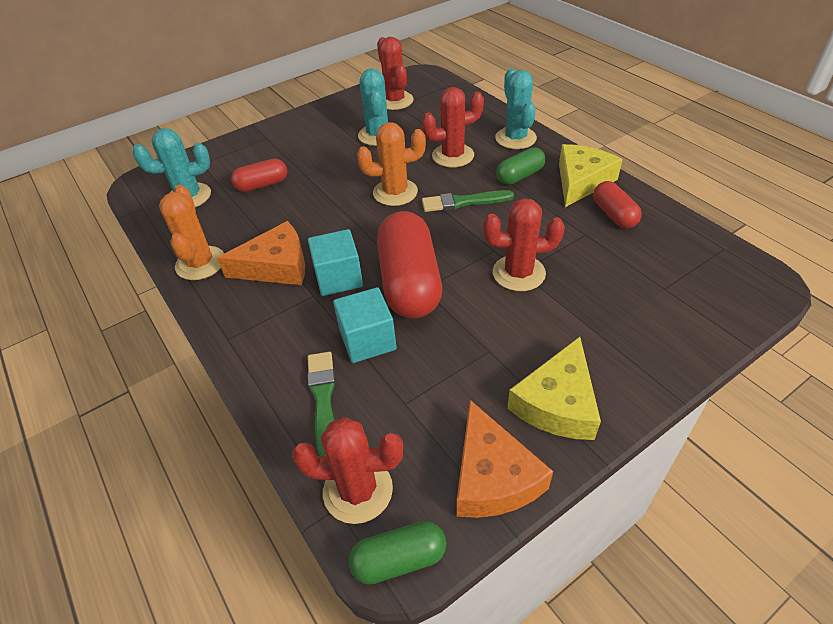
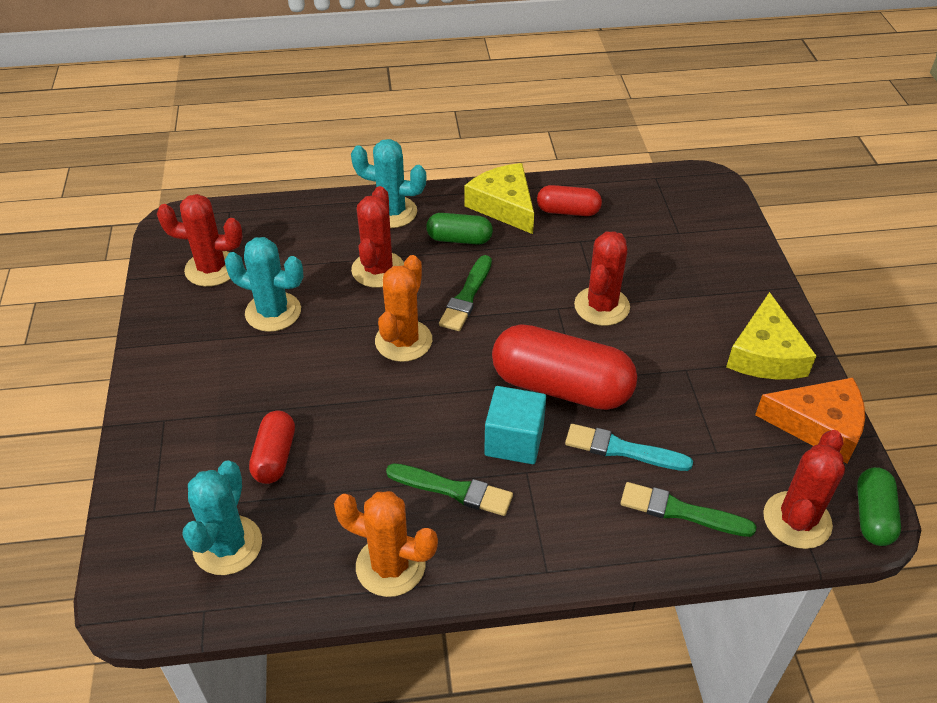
camera: 65 degrees left, 0 degrees up
(276, 266) = (453, 490): orange cheese -> green brush
(367, 340) = (622, 449): turquoise cube -> turquoise brush
(520, 176) = (459, 239): green capsule -> green capsule turned 75 degrees counterclockwise
(557, 403) = (765, 354): yellow cheese -> yellow cheese turned 45 degrees clockwise

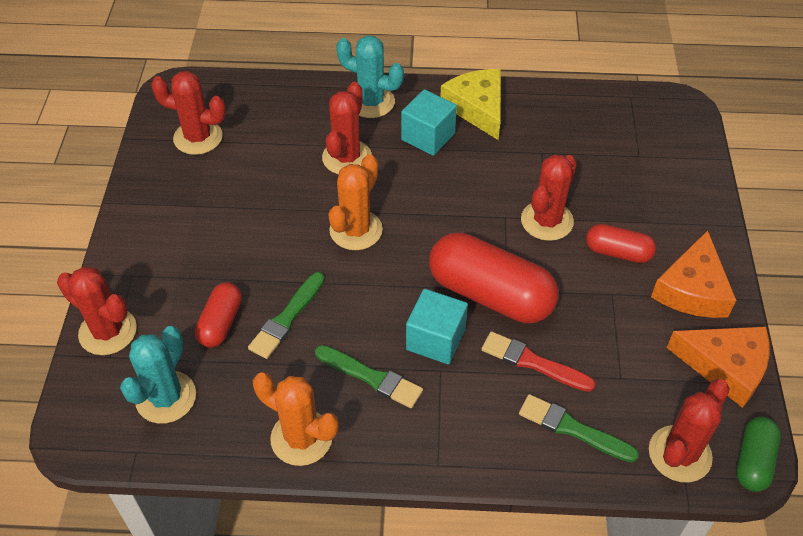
camera: 10 degrees right, 5 degrees up
(147, 484) = (108, 331): none -> red cactus
(273, 312) = (244, 187): turquoise cactus -> none
(459, 239) = (428, 137): green capsule -> turquoise cube
(467, 296) = (423, 194): green brush -> green brush (287, 318)
(568, 211) = (537, 121): red capsule -> red capsule (618, 252)
(622, 449) = (533, 362): turquoise brush -> red brush
(765, 354) = (692, 289): yellow cheese -> orange cheese

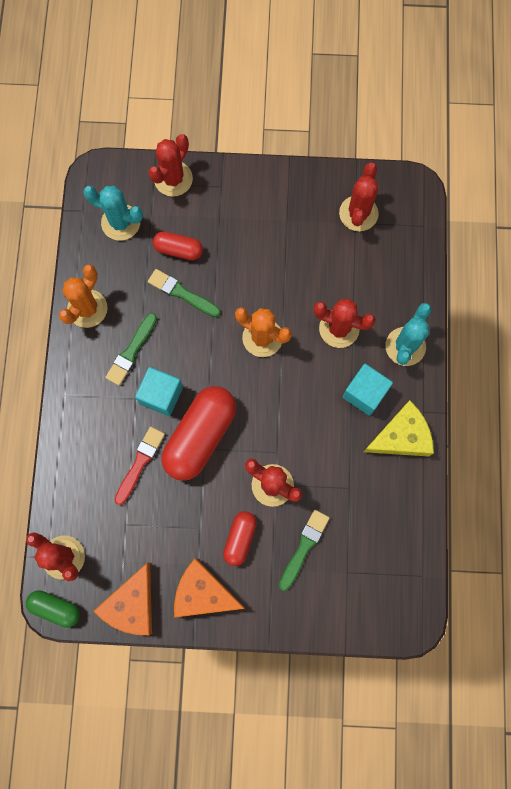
camera: 90 degrees right, 25 degrees up
(573, 429) = (86, 486): green brush -> green brush (304, 547)

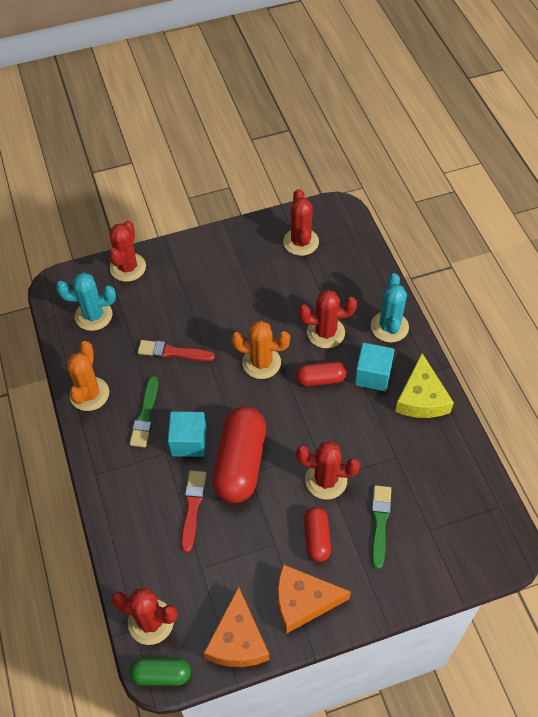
camera: 20 degrees left, 20 degrees down
(178, 250) = (155, 319): red capsule -> red capsule (321, 379)
(182, 293) = (173, 352): green brush -> red brush
(401, 436) = (421, 398): yellow cheese -> yellow cheese turned 135 degrees clockwise

